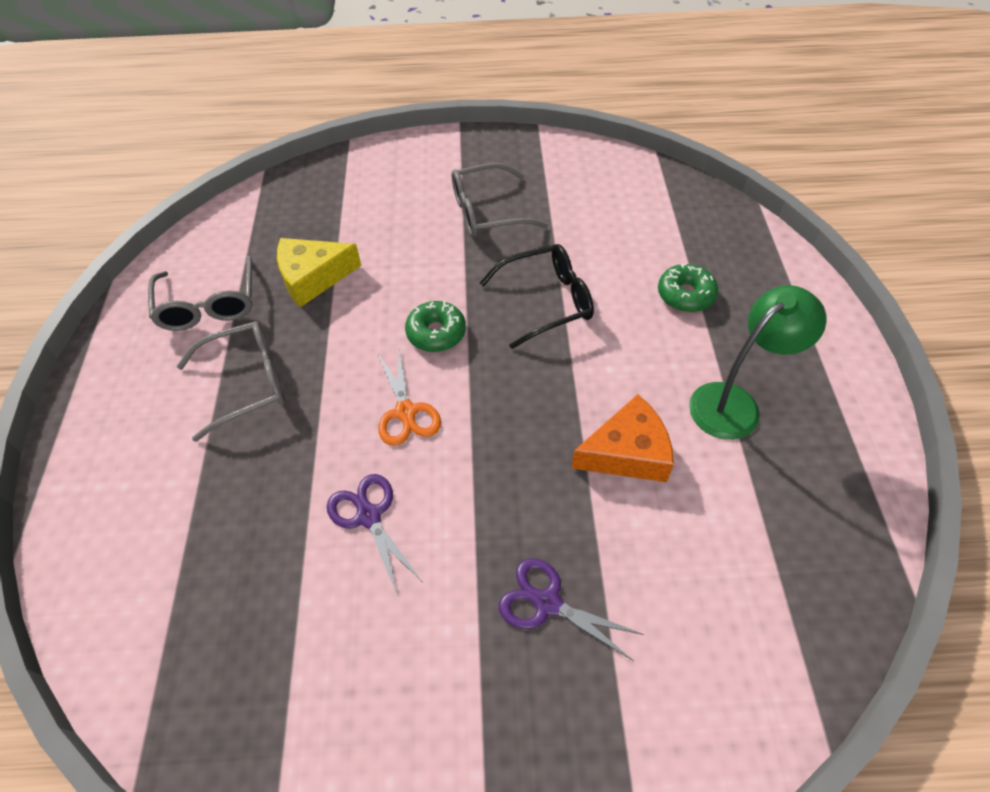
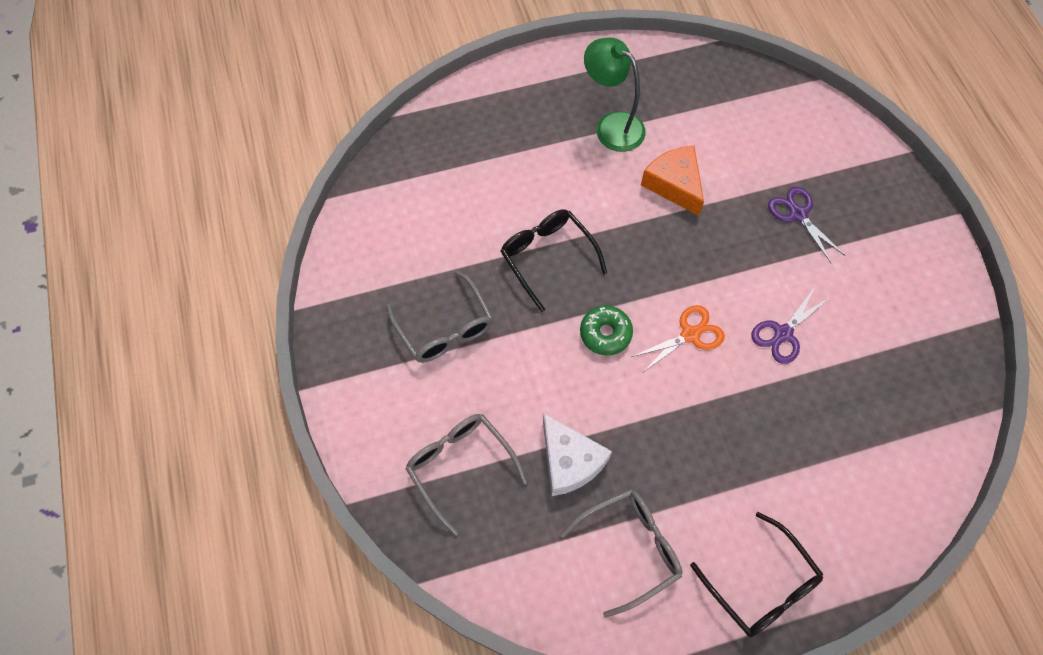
camera: 105 degrees left, 10 degrees up
(110, 400) = (761, 585): none -> black glasses
(247, 383) = (704, 470): grey glasses -> grey glasses (460, 466)
(313, 277) = (569, 461): yellow cheese -> white cheese
(547, 603) = (797, 214): purple scissors -> purple scissors turned 135 degrees clockwise
(685, 295) = (514, 161): green donut -> none

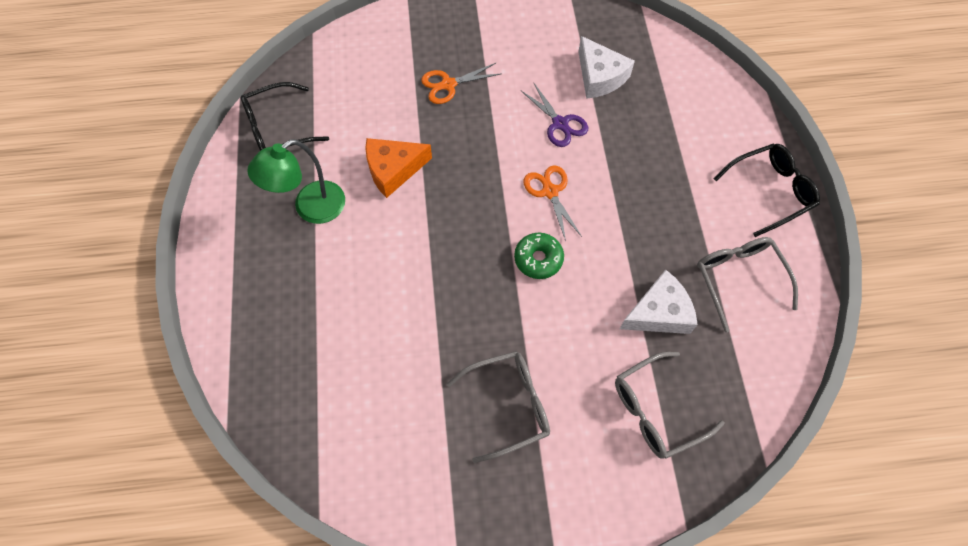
camera: 80 degrees left, 0 degrees up
(547, 257) = (448, 294): black glasses -> black glasses (277, 128)
(797, 214) = (448, 85): purple scissors -> orange scissors
(866, 369) = (599, 77): none -> white cheese

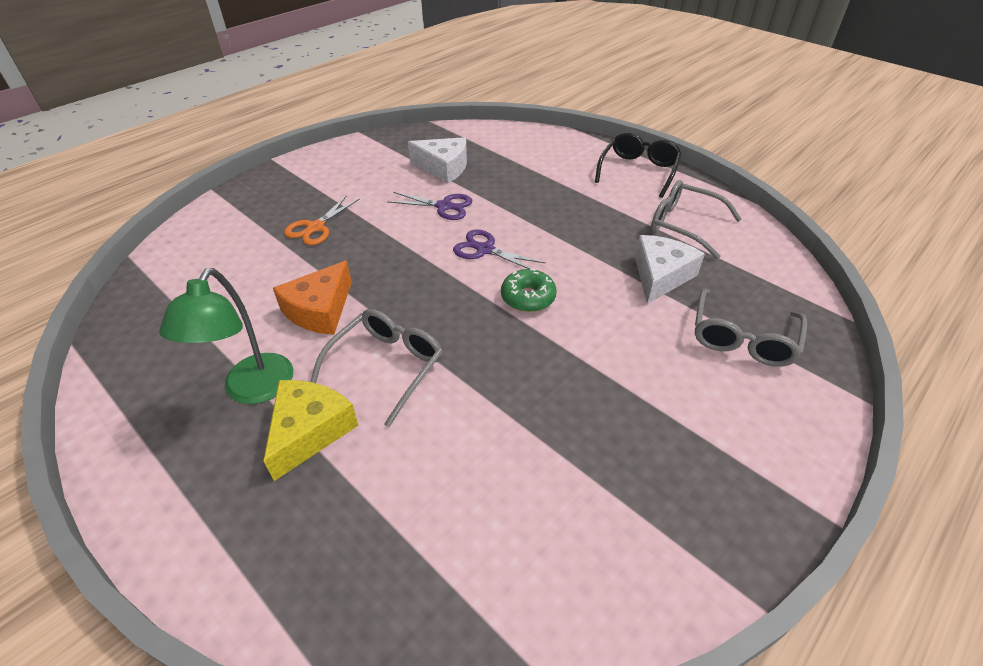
camera: 40 degrees left, 20 degrees down
(277, 128) = (147, 345): black glasses -> none
(320, 263) = (309, 431): none -> yellow cheese
(508, 405) = (632, 420): grey glasses -> grey glasses (386, 366)
(550, 191) = (485, 249): orange scissors -> purple scissors

